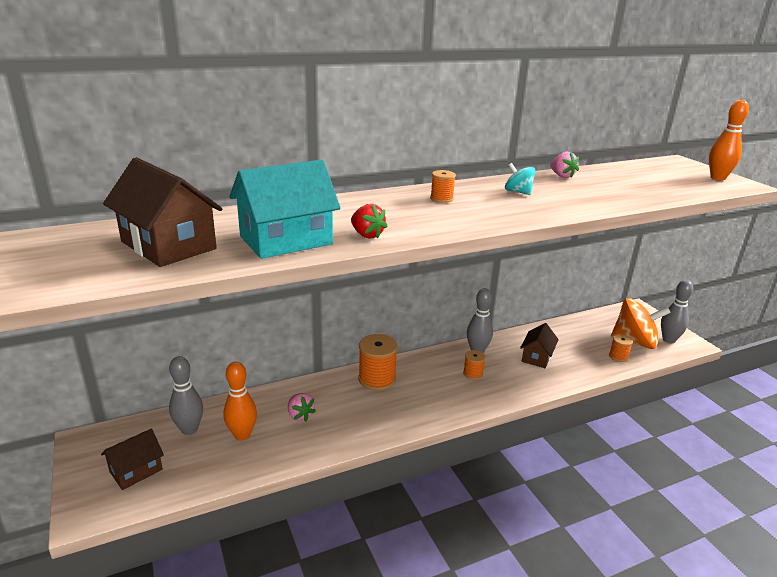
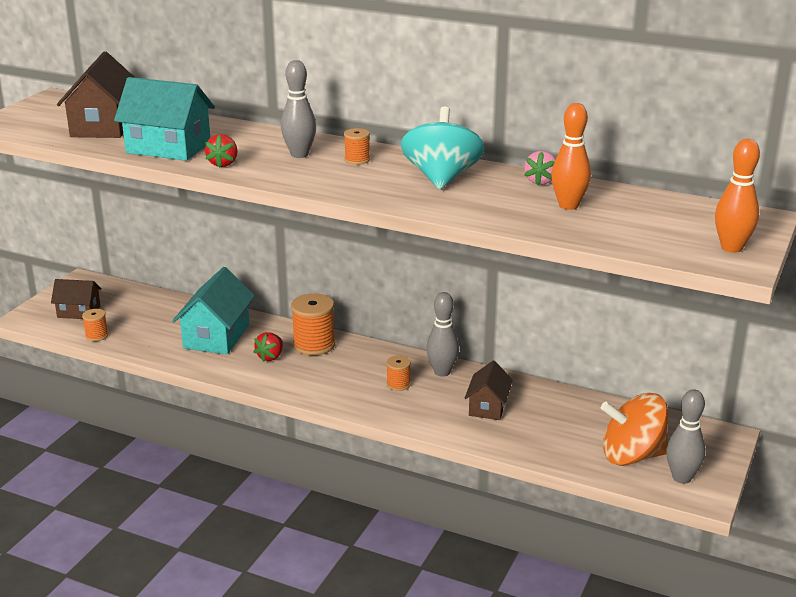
camera: 50 degrees right, 0 degrees up
(189, 429) = (141, 306): grey bowling pin -> grey bowling pin (299, 154)
(242, 435) = (162, 327): orange bowling pin -> orange bowling pin (568, 205)
(300, 415) = (216, 336): pink strawberry -> turquoise house
(367, 405) = (270, 357): none -> red strawberry
(518, 192) = (441, 178): turquoise spinning top -> turquoise spinning top, size x2.01
(536, 357) = (488, 407): brown house -> brown house turned 60 degrees counterclockwise
(618, 356) = (576, 454): orange spool -> orange spool (97, 336)
(634, 342) = (632, 455): orange spinning top -> orange spinning top turned 120 degrees clockwise

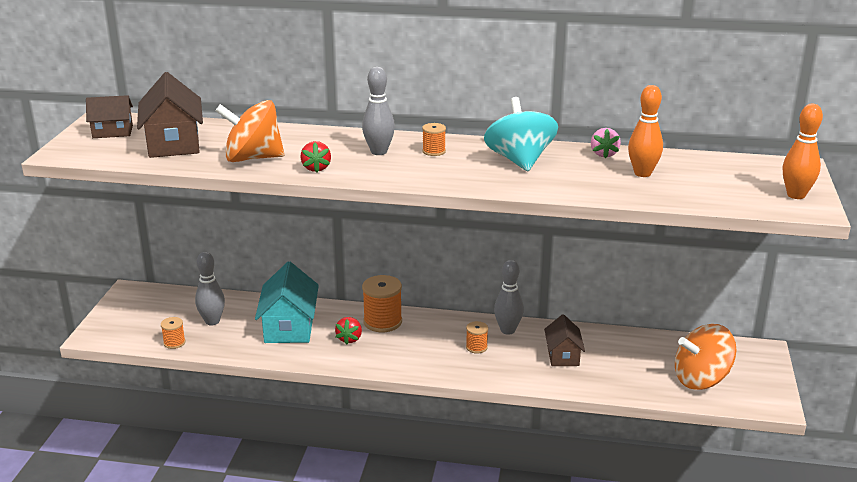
camera: 15 degrees left, 0 degrees up
(79, 312) = (144, 322): brown house -> brown house (112, 132)
(168, 148) = (253, 158): turquoise house -> orange spinning top
(681, 478) = (749, 392): grey bowling pin -> grey bowling pin (212, 321)

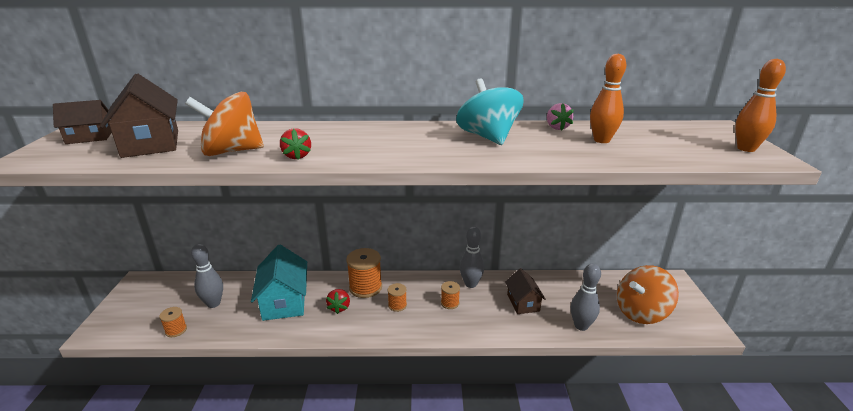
camera: 10 degrees left, 0 degrees up
(379, 152) = (356, 138): grey bowling pin -> grey bowling pin (581, 326)
(434, 151) = (407, 135): orange spool -> orange spool (397, 305)

